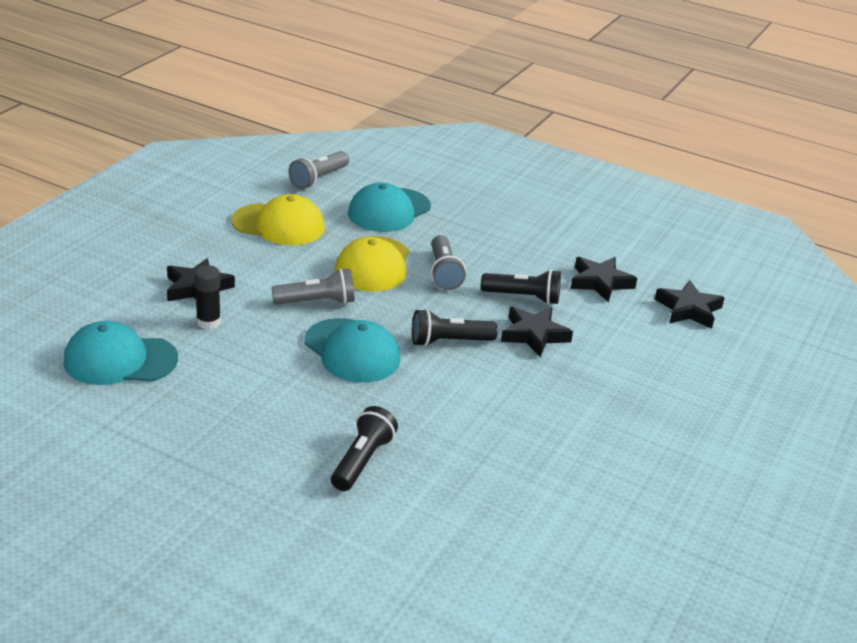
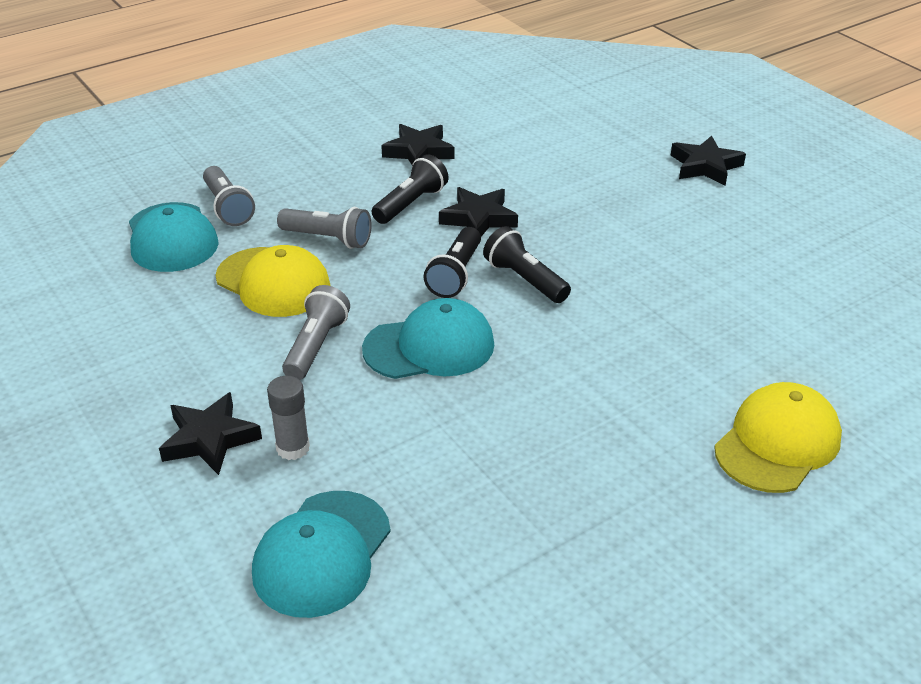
camera: 60 degrees left, 5 degrees up
(208, 322) = (293, 448): black glue stick -> grey glue stick
(278, 225) = (124, 330): yellow cap -> yellow cap (777, 443)
(318, 179) = (49, 269): grey flashlight -> grey flashlight (228, 207)
(362, 461) = (626, 395): black flashlight -> black flashlight (525, 280)
(688, 309) = (495, 122): black star -> black star (705, 166)

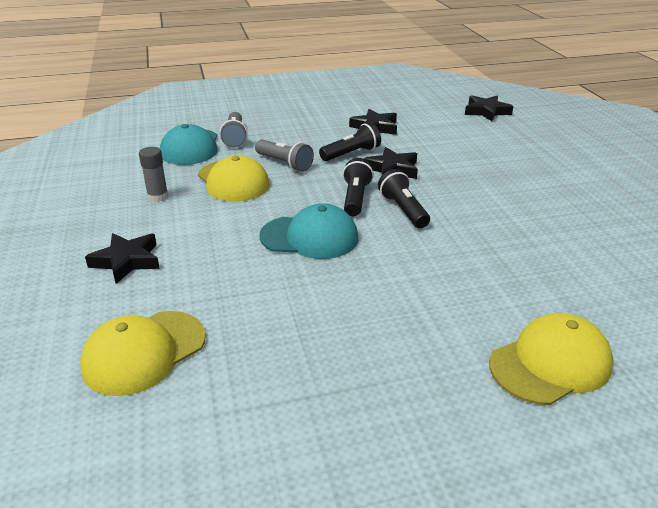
camera: 20 degrees right, 5 degrees down
(293, 448) = (175, 279): grey glue stick -> grey glue stick (158, 197)
(316, 346) = (234, 221): grey flashlight -> none
(322, 554) = (144, 352): turquoise cap -> yellow cap
(455, 275) = (355, 198): black flashlight -> black flashlight turned 150 degrees clockwise
(705, 166) = (579, 166): black star -> black star (486, 111)

